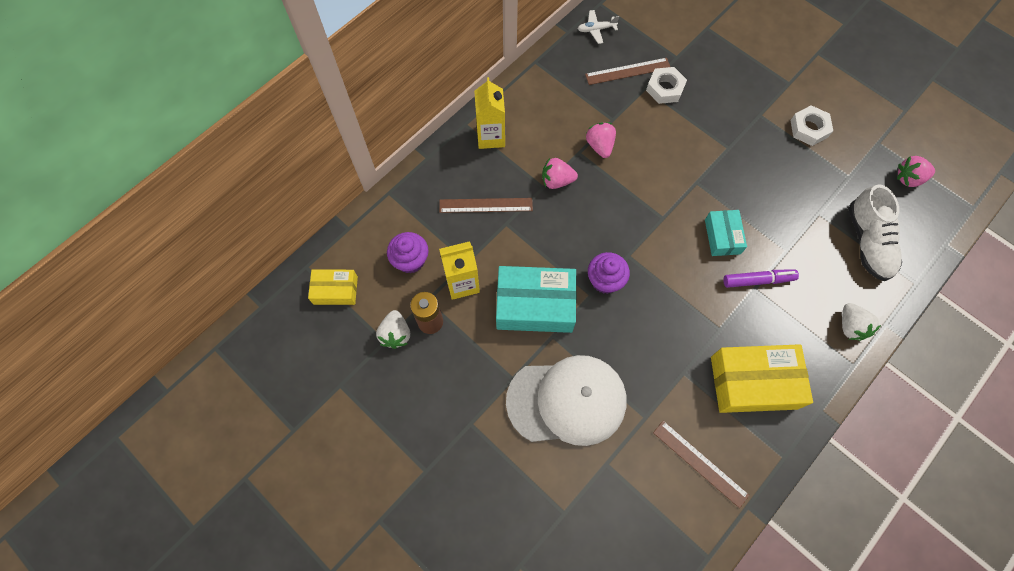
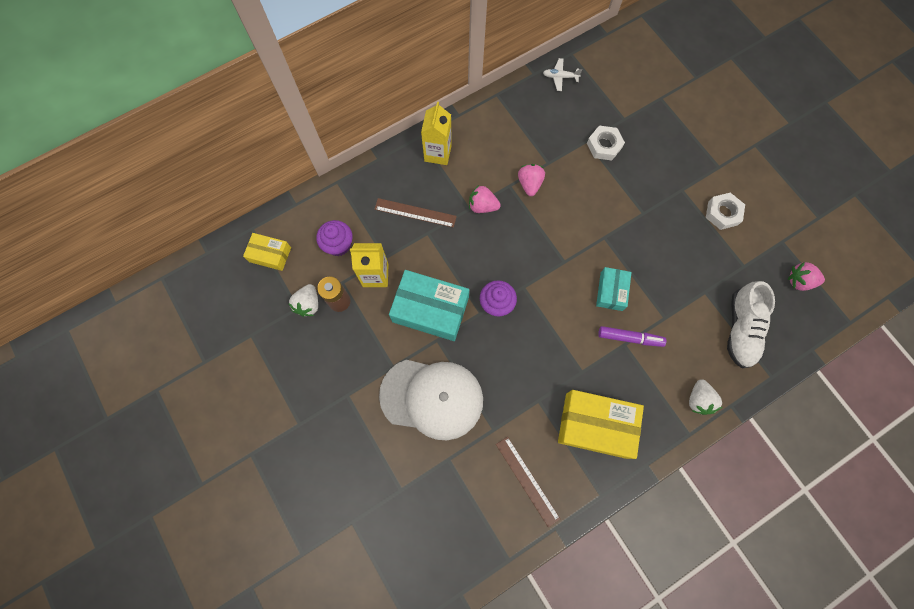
camera: 15 degrees right, 5 degrees up
(628, 71) = (576, 122): brown ruler -> none

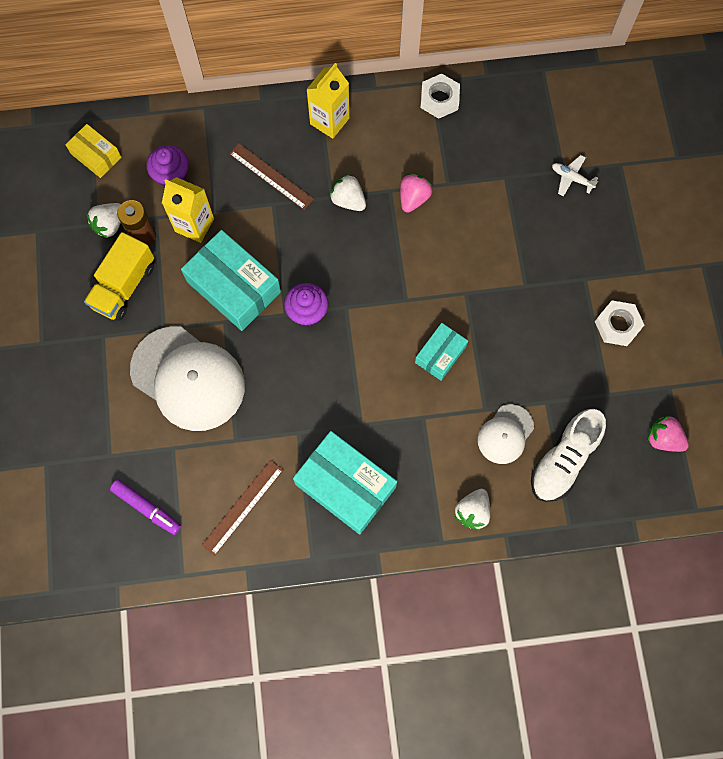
camera: 25 degrees right, 0 degrees up
(344, 347) = (124, 286): none -> yellow truck
(482, 206) = (348, 200): pink strawberry -> white strawberry
(527, 480) = (242, 507): brown ruler -> brown ruler turned 45 degrees clockwise
(560, 77) = (514, 91): white plane -> white plane (571, 178)
(596, 425) = (345, 485): yellow box -> turquoise box
(604, 145) = (522, 191): white nut -> white nut (439, 99)
(630, 338) = (433, 413): purple marker -> purple marker (147, 508)
(689, 329) = (505, 434): none -> white cap

